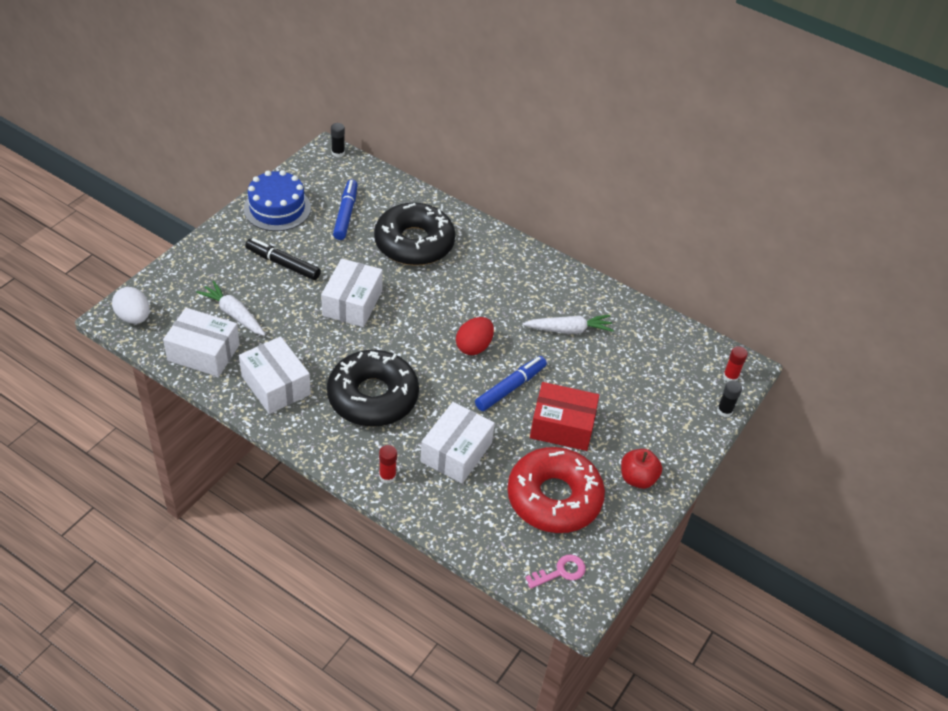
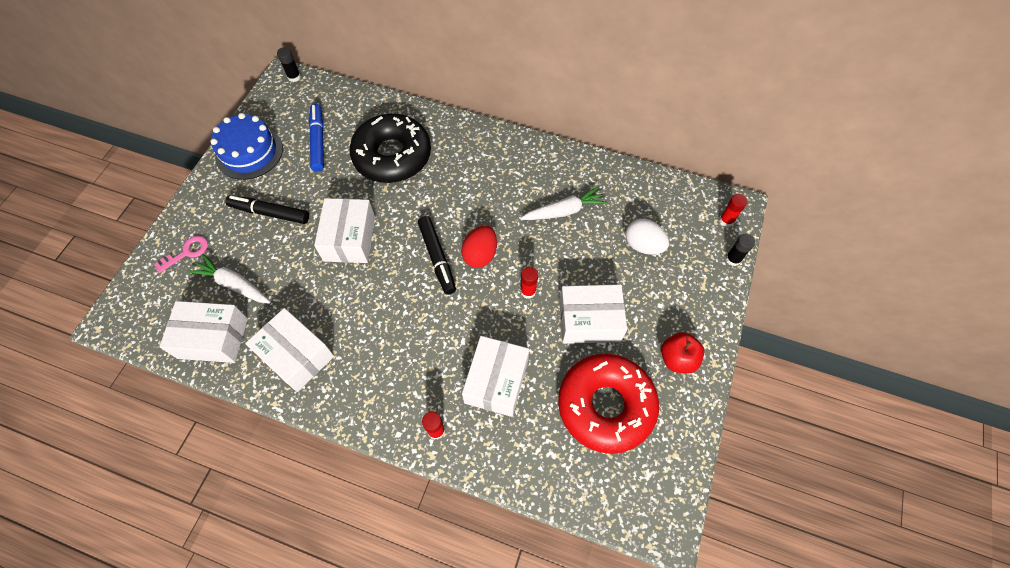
camera: 10 degrees left, 15 degrees up
(134, 317) = (131, 316): white egg -> white egg (643, 245)
(373, 397) = (397, 340): black donut -> none
(431, 339) = (437, 258): none -> black marker
(510, 388) = (528, 291): blue marker -> red glue stick
(560, 572) = (637, 492): pink key -> pink key (187, 252)
(562, 426) = (589, 320): red box -> white box

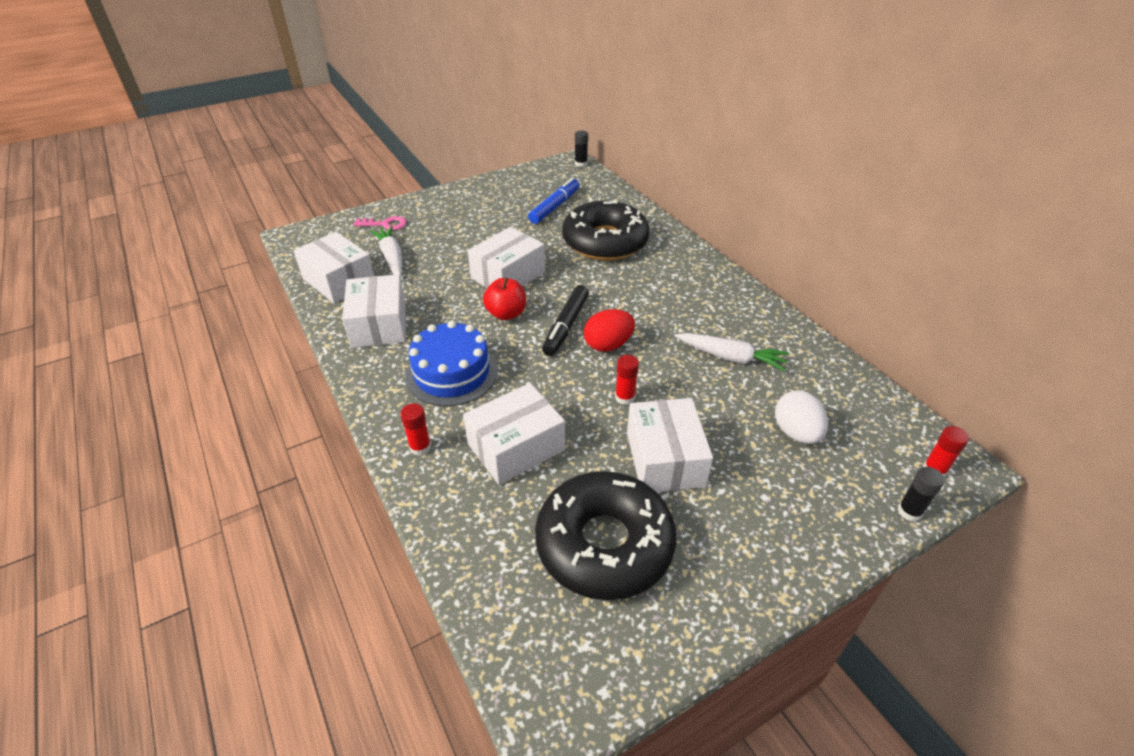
camera: 40 degrees right, 20 degrees down
(249, 152) = (496, 190): blue cake -> blue cake (451, 373)
(270, 213) = (468, 230): black marker -> none
(589, 320) = (665, 459): white box -> white box turned 45 degrees clockwise
(605, 405) = (604, 544): red donut -> black donut
(677, 359) = (736, 560): red apple -> red apple (506, 314)

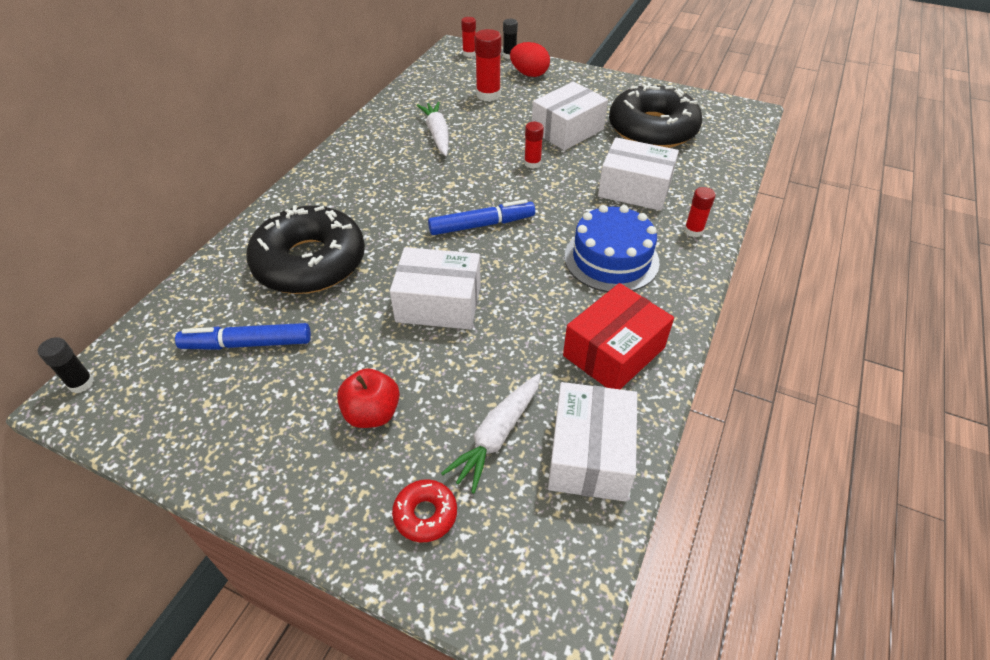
camera: 125 degrees left, 5 degrees up
(379, 325) = (614, 352): white box -> red box
(385, 224) = (425, 514): pink key -> red donut
(506, 314) = (502, 270): red apple -> red apple (372, 413)
(566, 326) = (482, 225): black marker -> blue marker
(608, 345) = (483, 193): red egg -> red egg (529, 74)
(796, 433) = (488, 95): white egg -> red glue stick

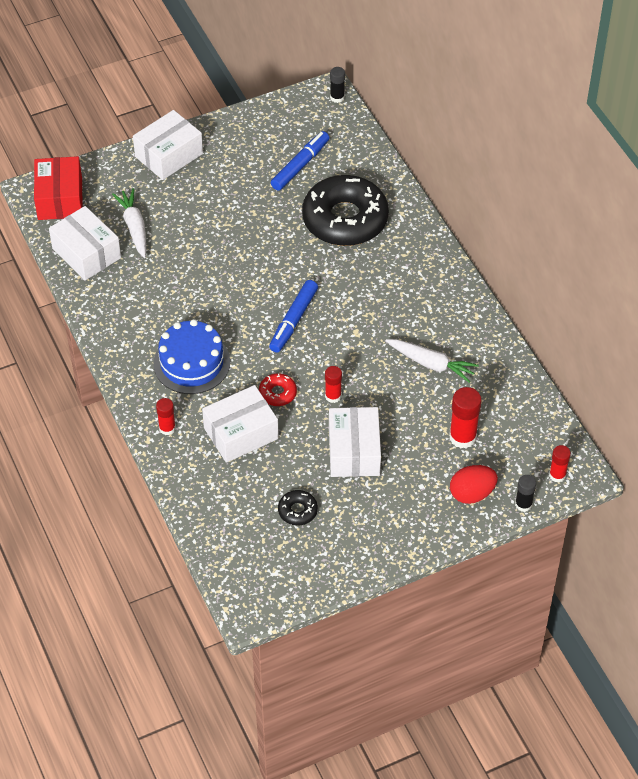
camera: 130 degrees right, 5 degrees up
(372, 413) = (198, 190): red apple -> none
(425, 514) = (125, 180): red donut -> red donut (277, 393)
(438, 303) = (245, 257): white box -> white box (169, 155)
(614, 352) = (127, 308): red box -> red box (60, 198)
(652, 129) = (297, 511): black donut -> black donut, size x0.41

